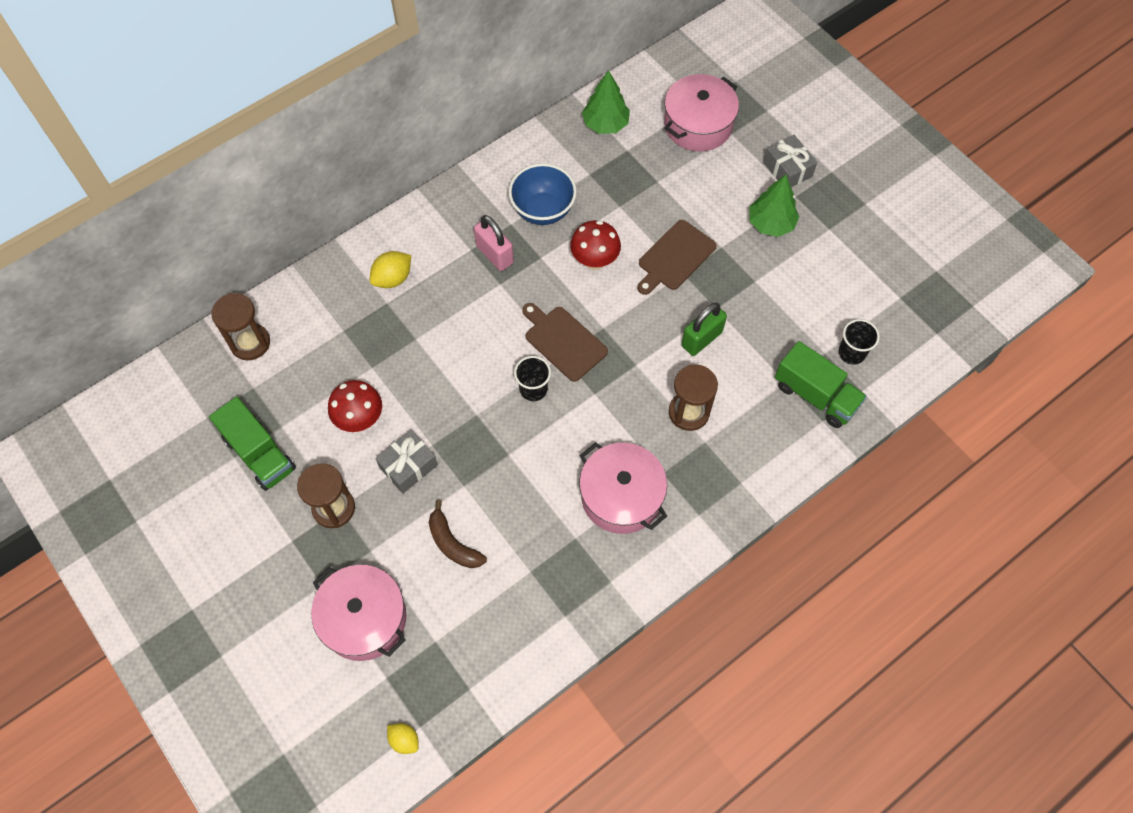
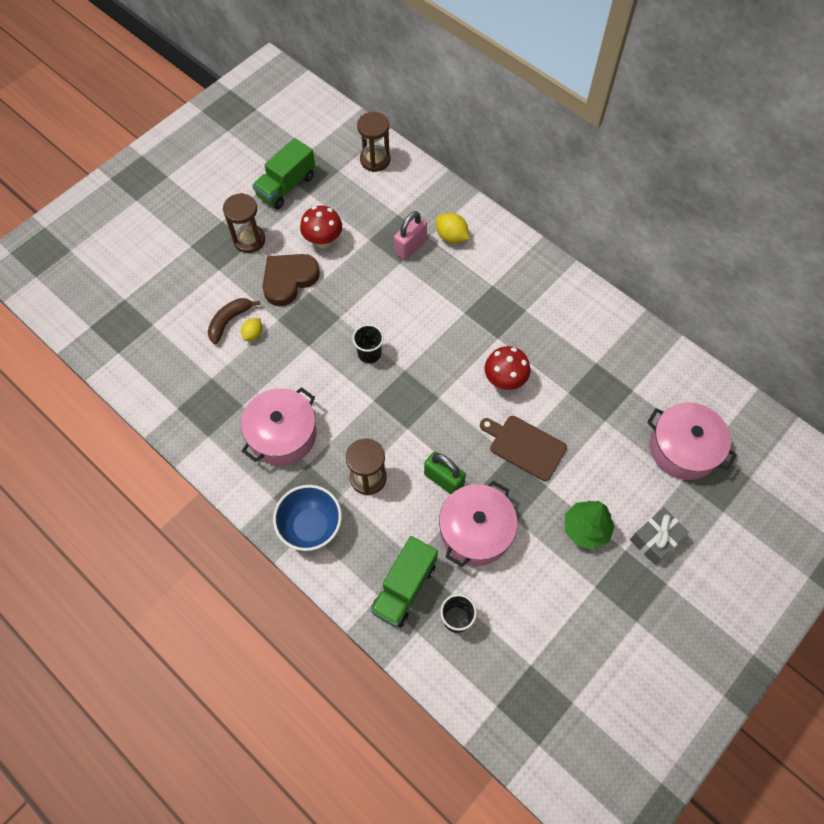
camera: 80 degrees right, 0 degrees up
(364, 619) = (166, 276): pink pot -> pink pot (475, 530)
(404, 740) = (80, 319): yellow lemon -> yellow lemon (253, 334)
(408, 466) = (289, 280): grey gift -> brown heart
(495, 254) = (492, 303): pink padlock -> pink padlock (410, 247)
(543, 210) = (546, 332): blue bowl -> blue bowl (311, 527)
(563, 341) = (419, 369): brown cutting board -> none
(605, 124) = (656, 367): green tree -> none

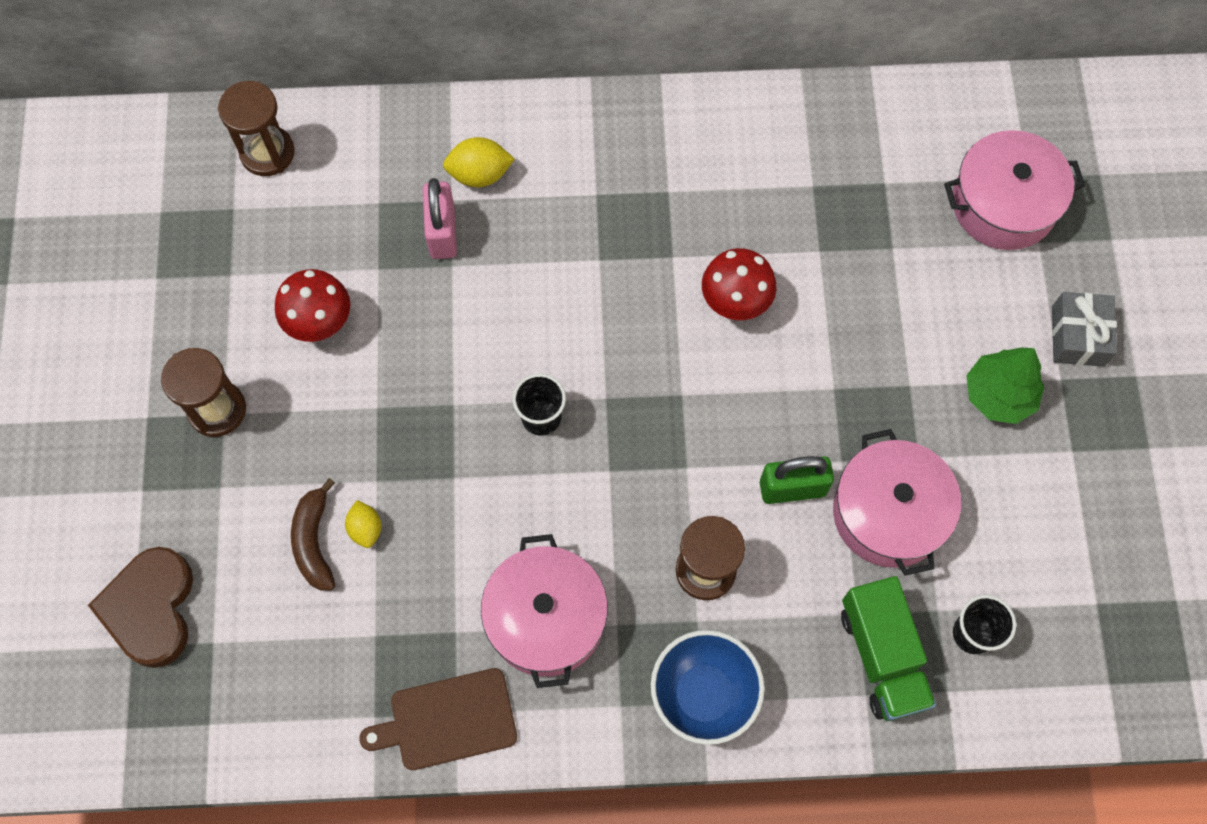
camera: 45 degrees left, 5 degrees up
(286, 186) = (185, 292): green truck -> none
(289, 280) = (332, 416): brown heart -> brown heart (150, 608)
(525, 446) = (839, 361): brown cutting board -> brown cutting board (447, 720)

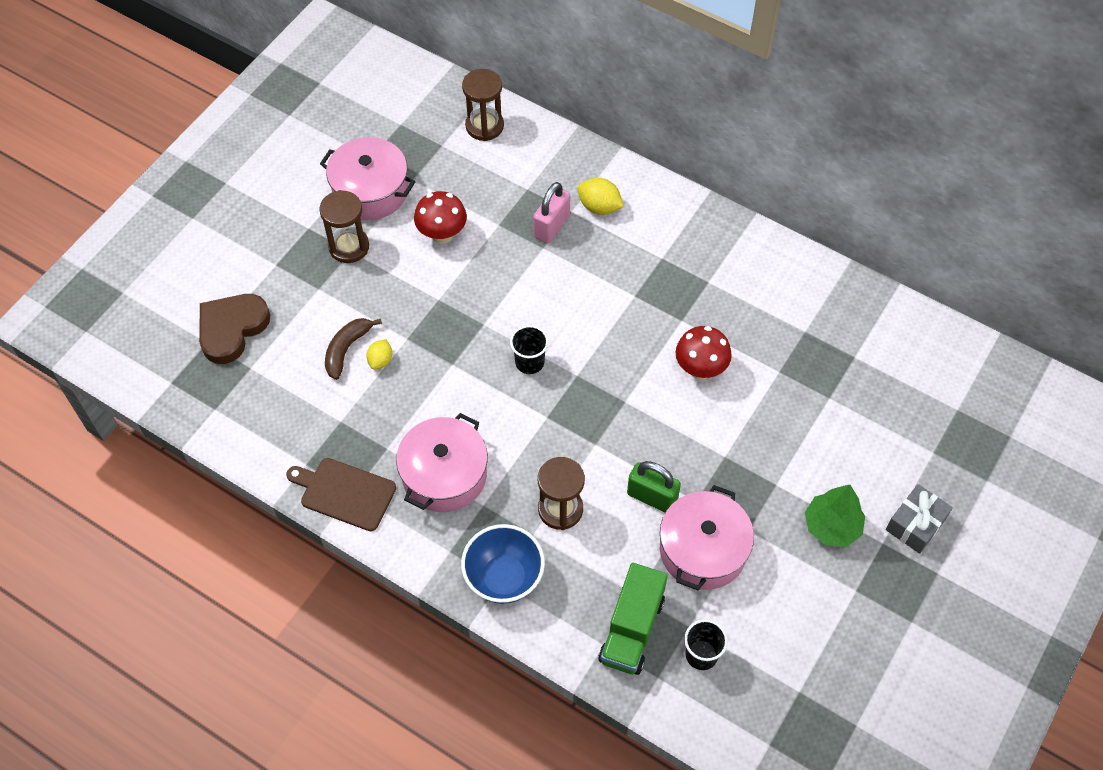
camera: 35 degrees right, 10 degrees down
(1003, 204) = (926, 415): pink pot -> pink pot (370, 191)

